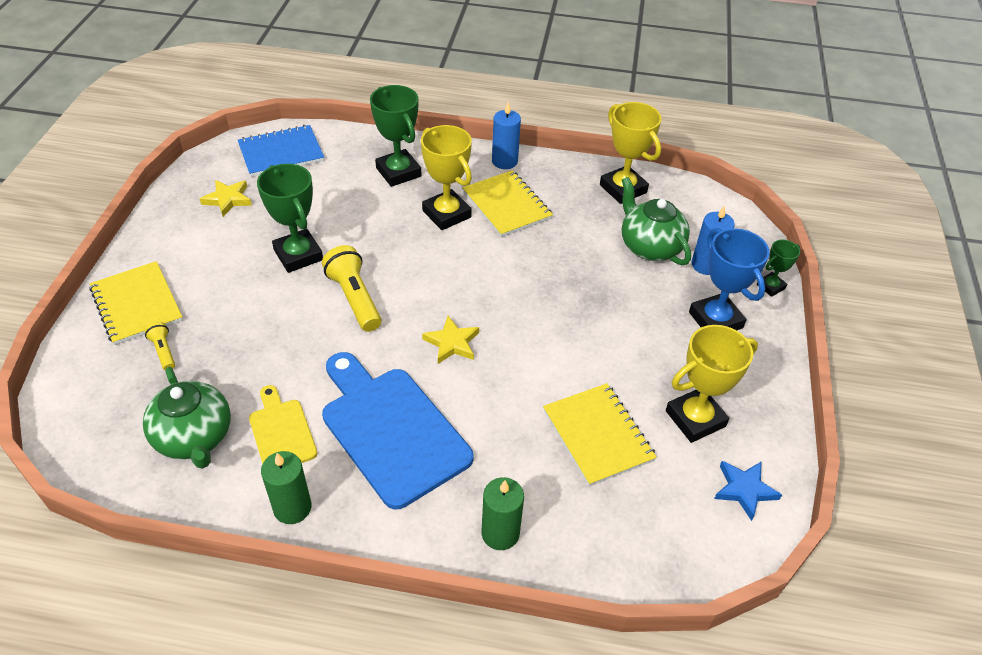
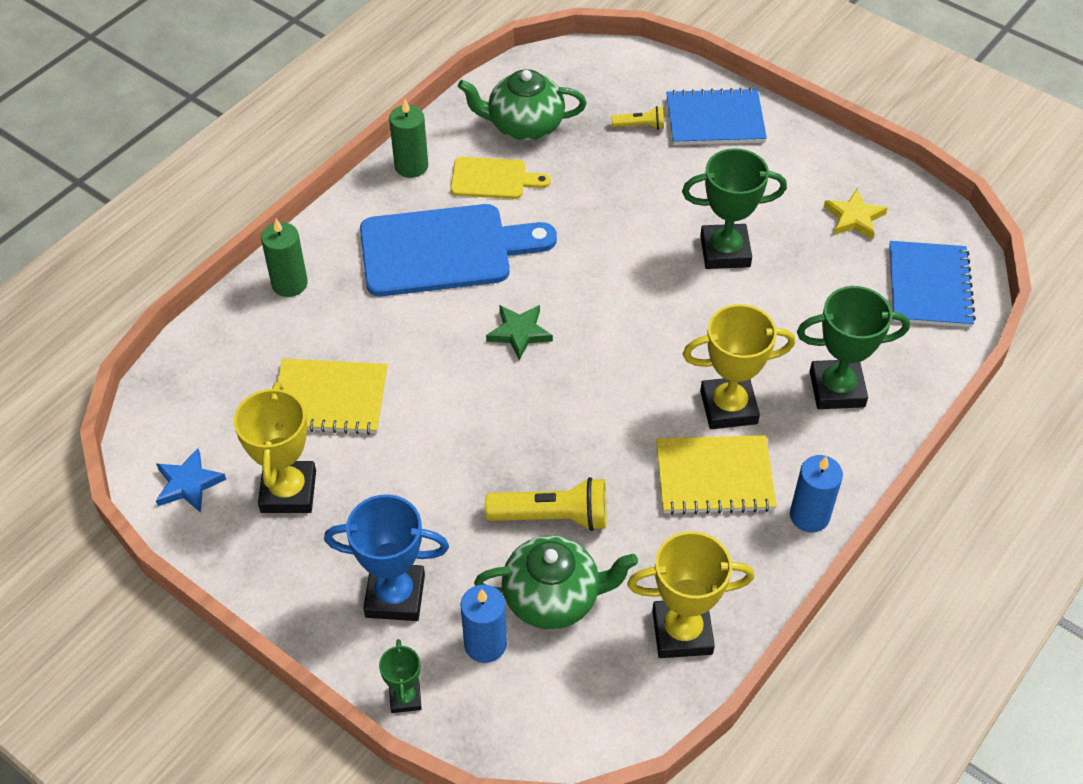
camera: 120 degrees right, 5 degrees up
(137, 304) = (715, 120): yellow notebook -> blue notebook
(354, 298) = (630, 277): yellow flashlight -> yellow flashlight (552, 516)
(452, 343) = (519, 333): yellow star -> green star

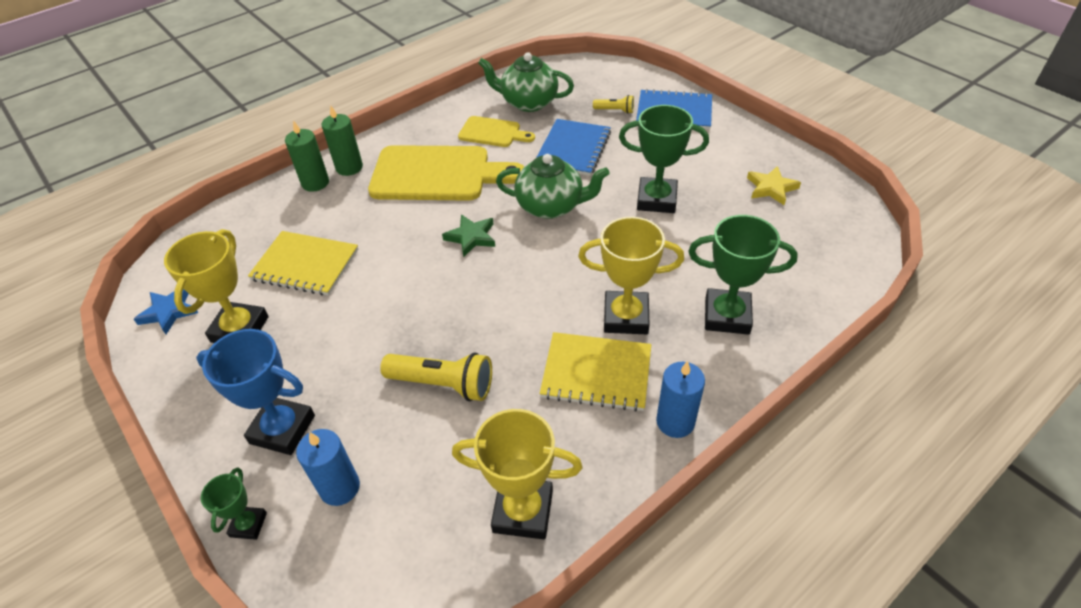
camera: 15 degrees right, 5 degrees down
(411, 166) = (437, 119): green candle -> green candle (349, 167)
(444, 250) = (437, 174): blue cutting board -> yellow cutting board
(553, 598) = (416, 456): green teapot -> green teapot (551, 206)
(929, 286) = (828, 246): blue notebook -> blue notebook (573, 149)

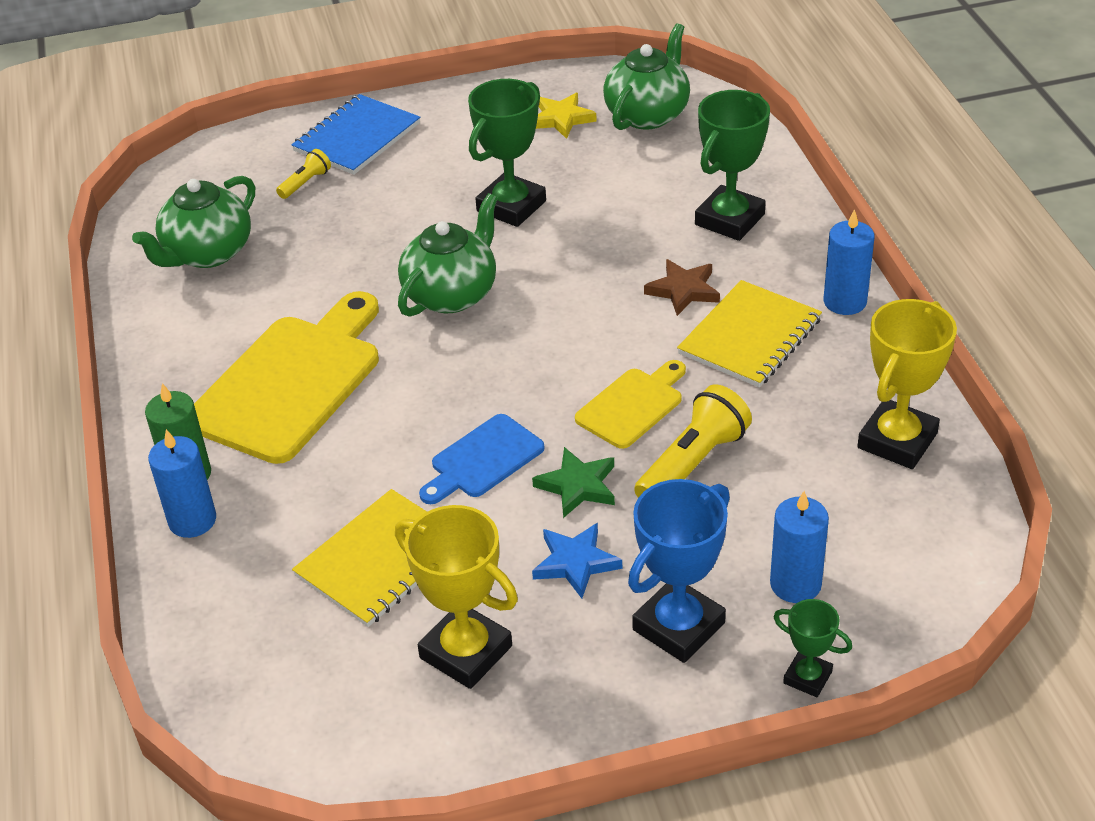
camera: 65 degrees left, 5 degrees down
(169, 311) = (368, 736): blue star -> blue star (575, 563)
(315, 183) = (192, 520): green candle -> blue candle
(405, 276) = (483, 460): none -> blue cutting board
(471, 237) = (454, 380): green star -> green star (578, 486)
(493, 133) = (245, 305): yellow cutting board -> yellow cutting board (633, 405)
(573, 149) = (353, 243): blue notebook -> none
(626, 317) = (683, 290): yellow trophy -> brown star
(816, 228) = (648, 114): none -> green teapot

